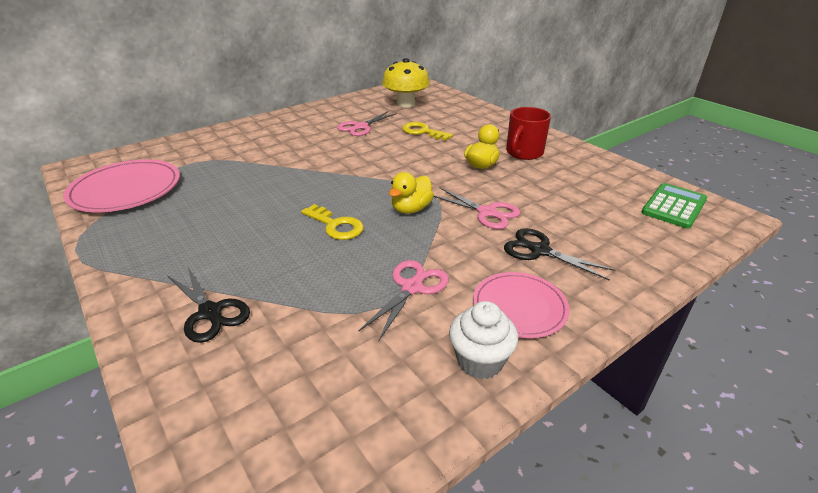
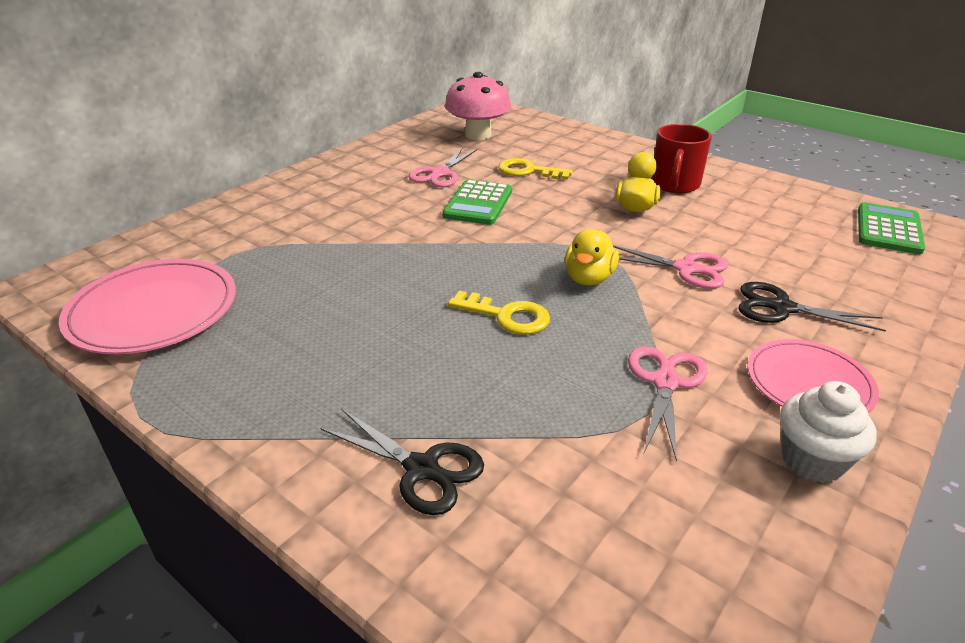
camera: 15 degrees left, 0 degrees up
(372, 149) = (478, 203): none -> green calculator
(406, 104) = (478, 135): yellow mushroom -> pink mushroom

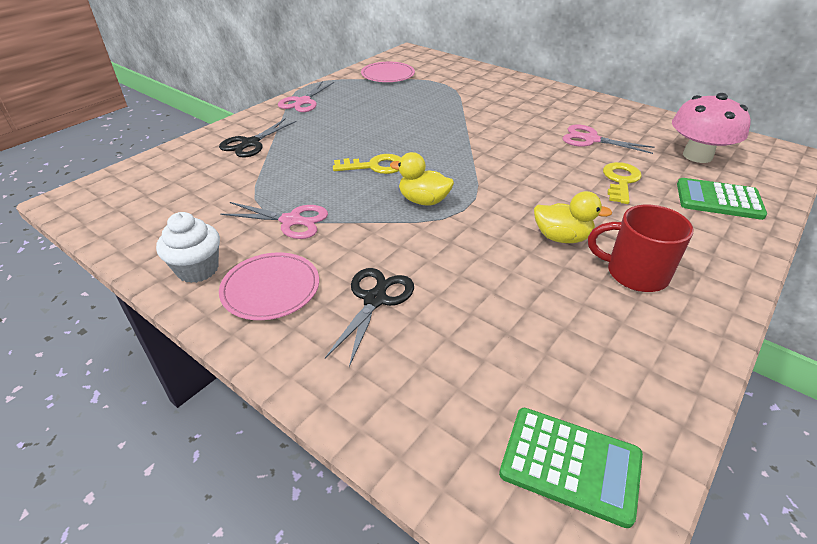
camera: 90 degrees right, 5 degrees up
(153, 311) = (388, 75): pink plate -> pink plate, size x0.65
(478, 203) = (539, 156): green calculator -> green calculator (719, 200)
(506, 316) = (375, 166): yellow key -> yellow key turned 120 degrees counterclockwise
(686, 269) = (442, 252): pink scissors -> pink scissors (303, 102)

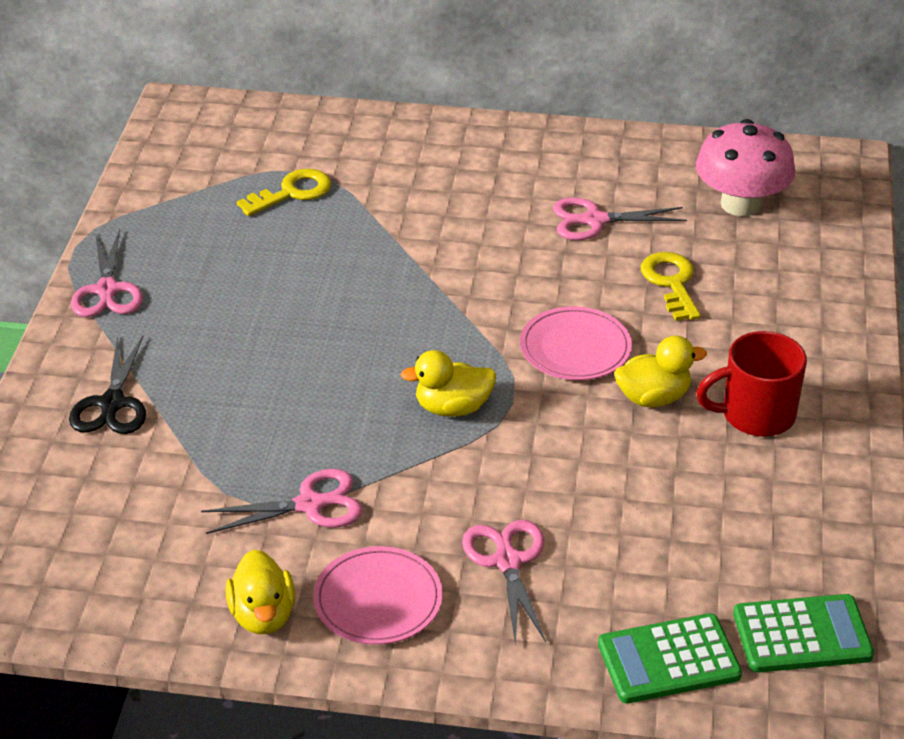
camera: 30 degrees left, 0 degrees up
(198, 269) = (263, 615): white cupcake -> yellow duck
(375, 166) = (339, 376): yellow key -> yellow key (292, 192)
(375, 299) = (507, 562): black scissors -> pink scissors
(388, 75) = (192, 180): pink plate -> pink plate (575, 348)
(719, 200) = (795, 272): green calculator -> green calculator (669, 660)

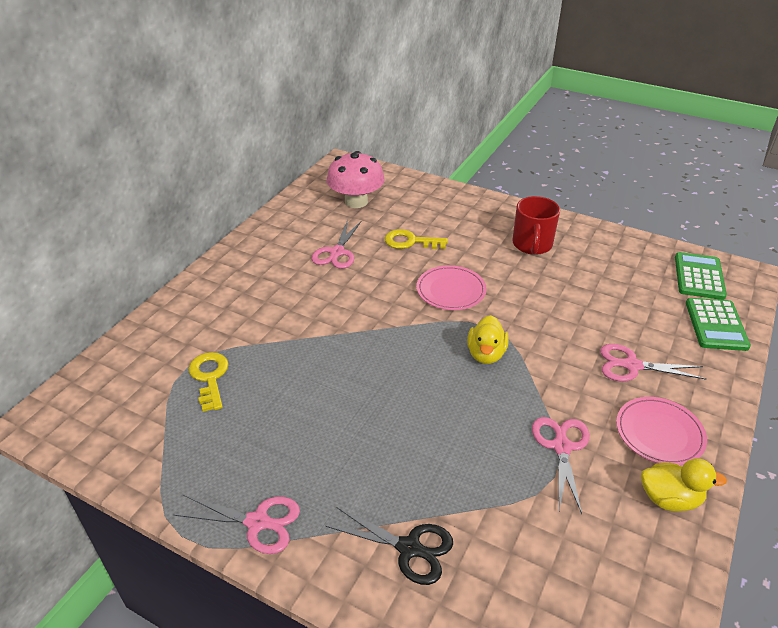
camera: 70 degrees left, 0 degrees up
(653, 397) = (506, 274): yellow duck -> none

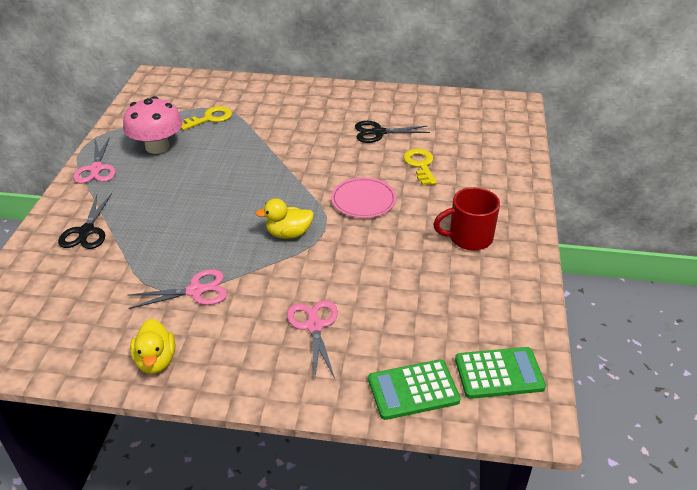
camera: 70 degrees right, 0 degrees up
(337, 252) = (378, 132): pink scissors -> black scissors
(356, 201) = (460, 124): pink mushroom -> pink mushroom (157, 147)
(659, 433) = (230, 350): pink plate -> none

